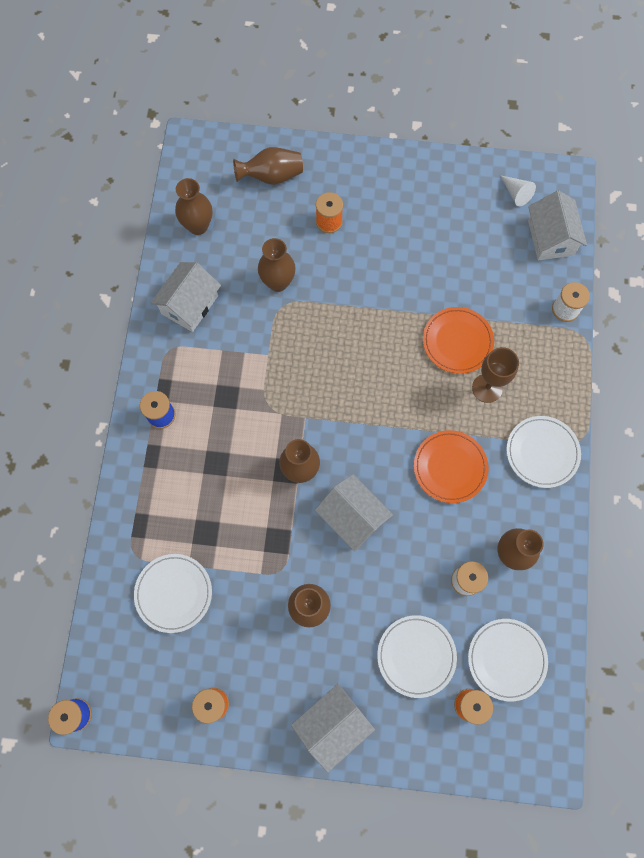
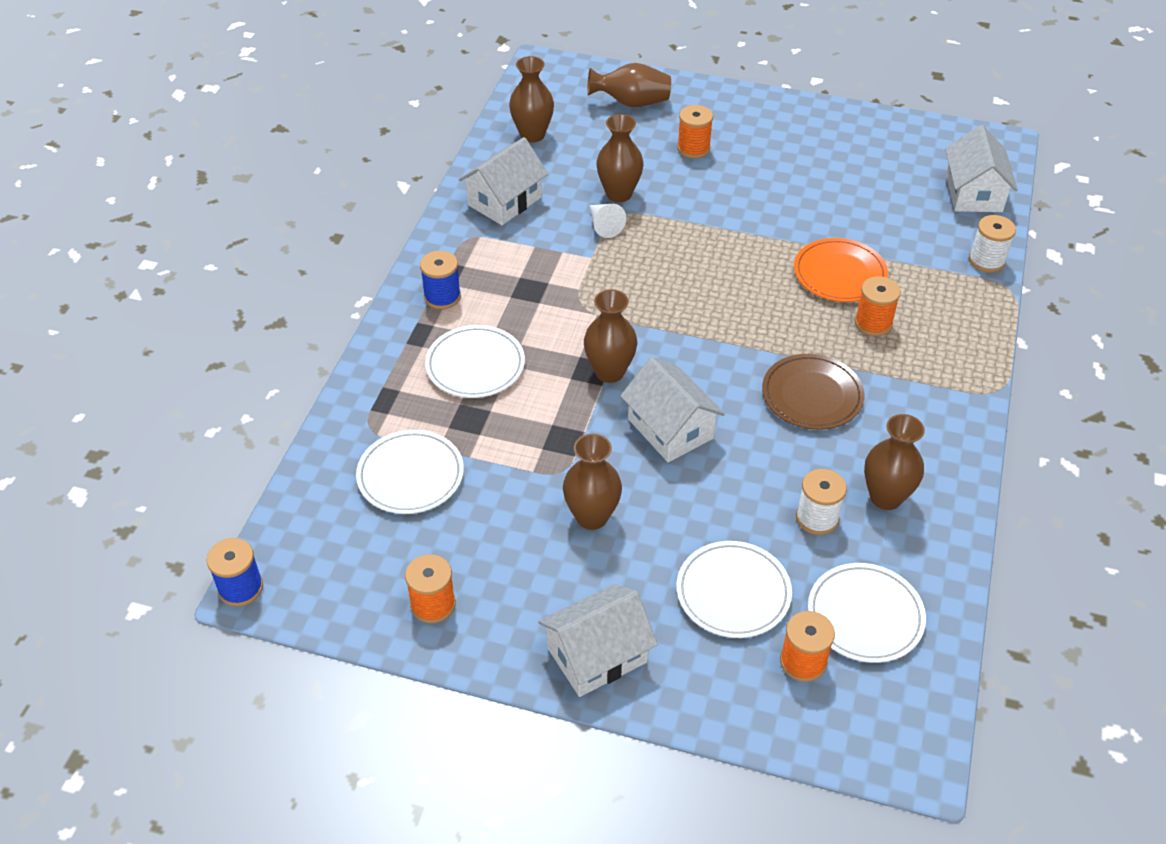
camera: 10 degrees right, 25 degrees down
(450, 467) = (812, 395): orange plate -> brown plate
(487, 388) = (873, 323): brown goblet -> orange spool
(516, 194) = (933, 150): white cone -> white cone (604, 225)
(542, 452) = (941, 397): white plate -> white plate (475, 365)

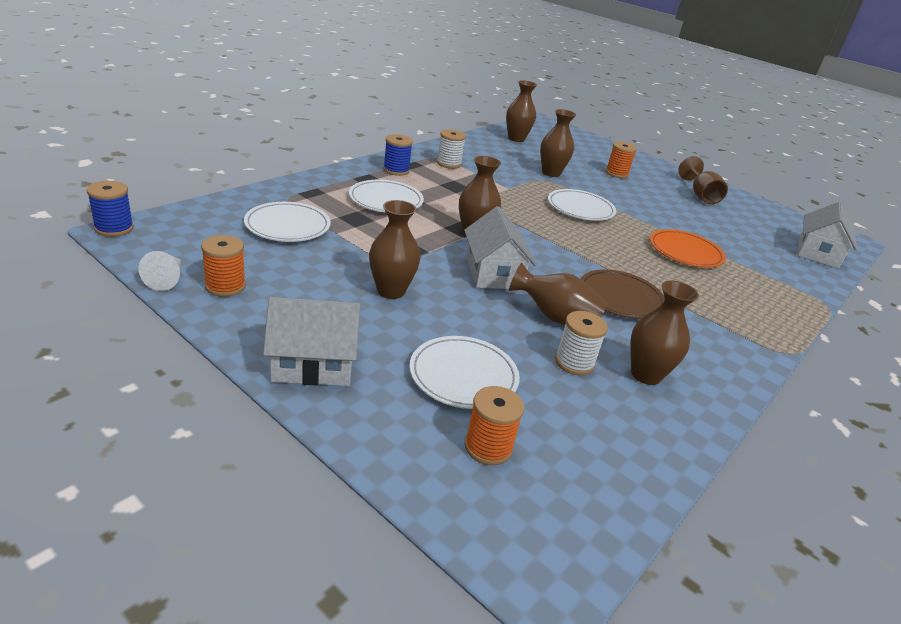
camera: 20 degrees right, 15 degrees down
(504, 201) = (474, 153): white house -> none
(604, 225) = (529, 180): white cone -> white cone (167, 279)
(631, 103) = (589, 148): brown vase -> brown vase (555, 317)
(808, 142) = (700, 195): none -> brown goblet
(865, 616) = (573, 441): white plate -> white plate (580, 208)
(873, 323) = (697, 282): orange spool -> none
(986, 260) = (813, 285): white spool -> white spool (449, 164)

